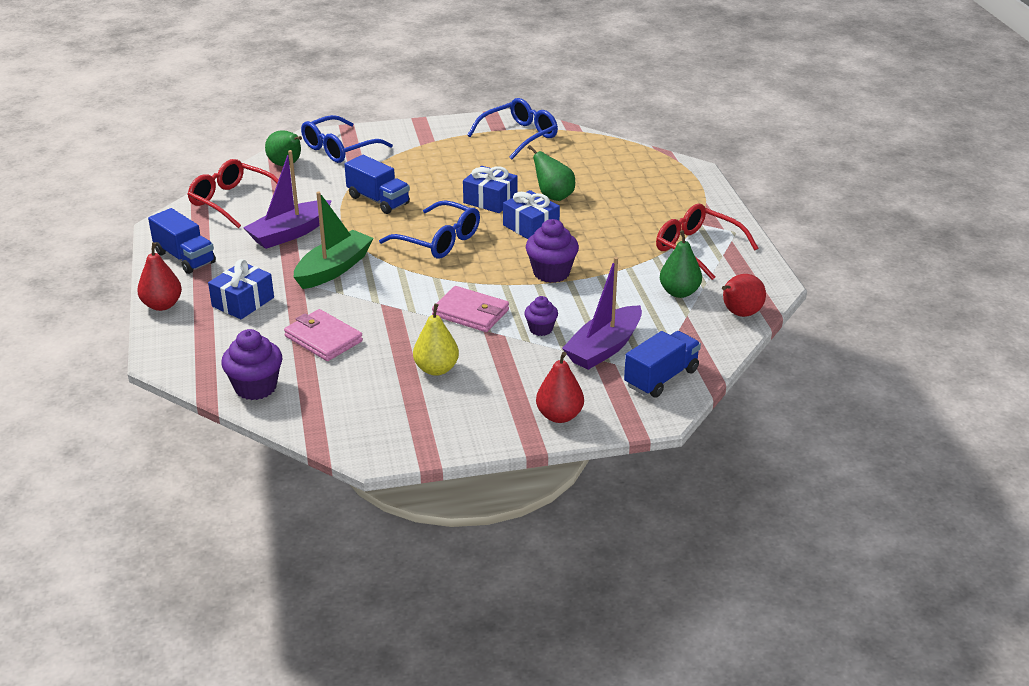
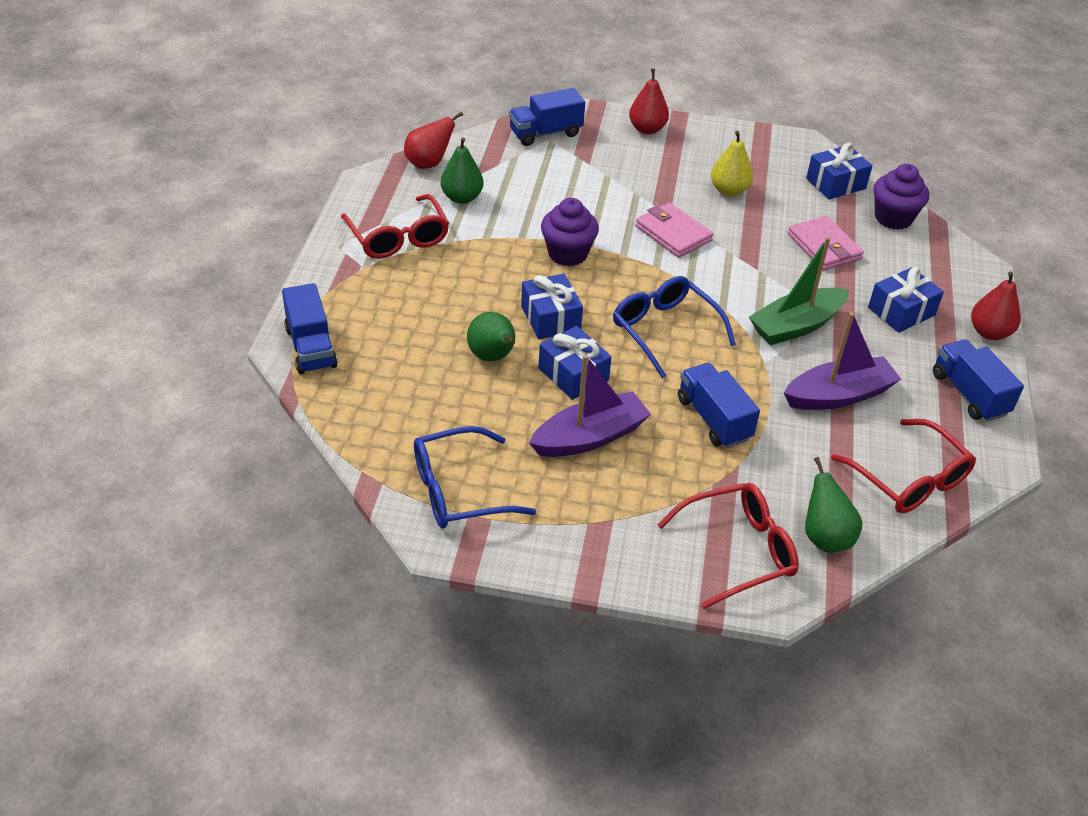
camera: 160 degrees left, 10 degrees up
(324, 410) = (835, 183): none -> blue gift
(339, 149) = (738, 550): blue glasses -> red glasses
(541, 329) = (617, 199): purple cupcake -> none
(604, 348) = (573, 168): purple boat -> purple boat (589, 437)
(679, 173) = (311, 347): none -> blue truck

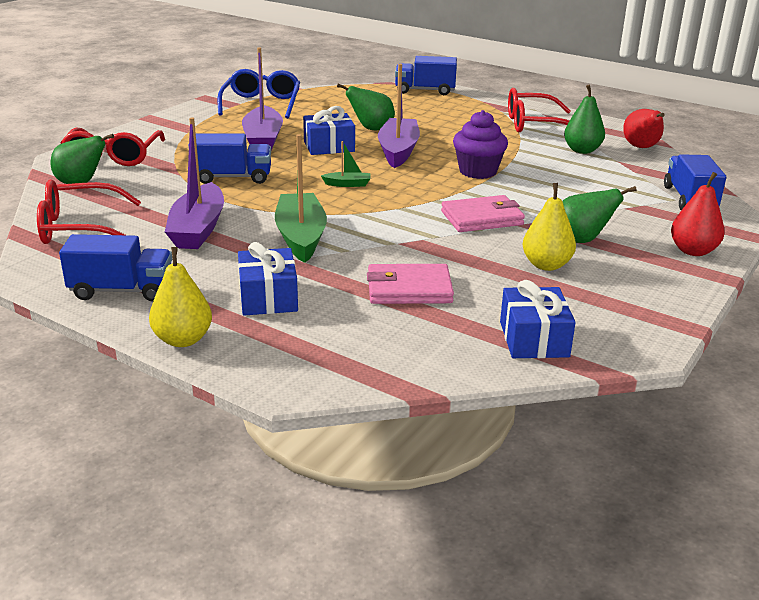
camera: 115 degrees right, 15 degrees down
(550, 318) = (398, 151): blue gift -> purple boat
(665, 330) = (347, 184): blue glasses -> green boat
(672, 179) = (581, 240): none -> green pear
(893, 218) = (436, 356): purple cupcake -> none
(989, 332) = (183, 339): red pear -> yellow pear

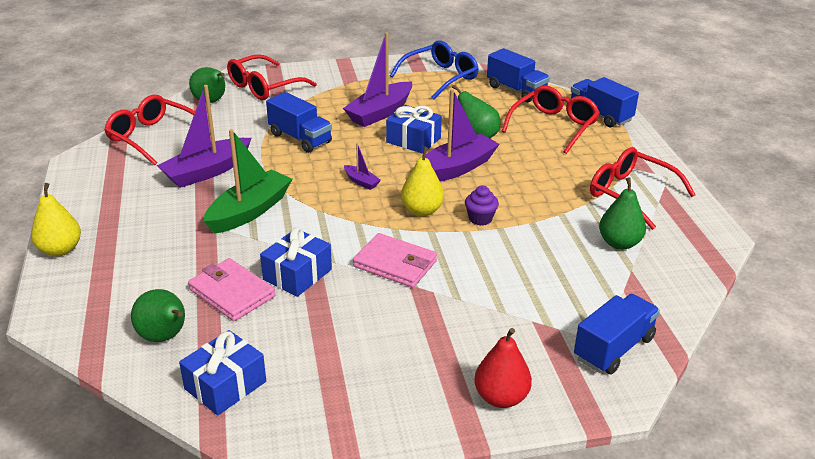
camera: 45 degrees right, 5 degrees up
(122, 290) = (94, 196): blue truck -> blue truck (516, 90)
(268, 297) = (148, 247): blue gift -> blue gift (297, 274)
(347, 184) = (361, 182): green boat -> purple boat
(409, 106) = (554, 126): none -> red glasses
(478, 171) = (480, 219): purple cupcake -> purple cupcake, size x0.60
(546, 265) = (357, 333): yellow pear -> yellow pear (422, 211)
(581, 240) = (429, 329): green pear -> green pear (165, 337)
(641, 147) = (688, 269): red pear -> none

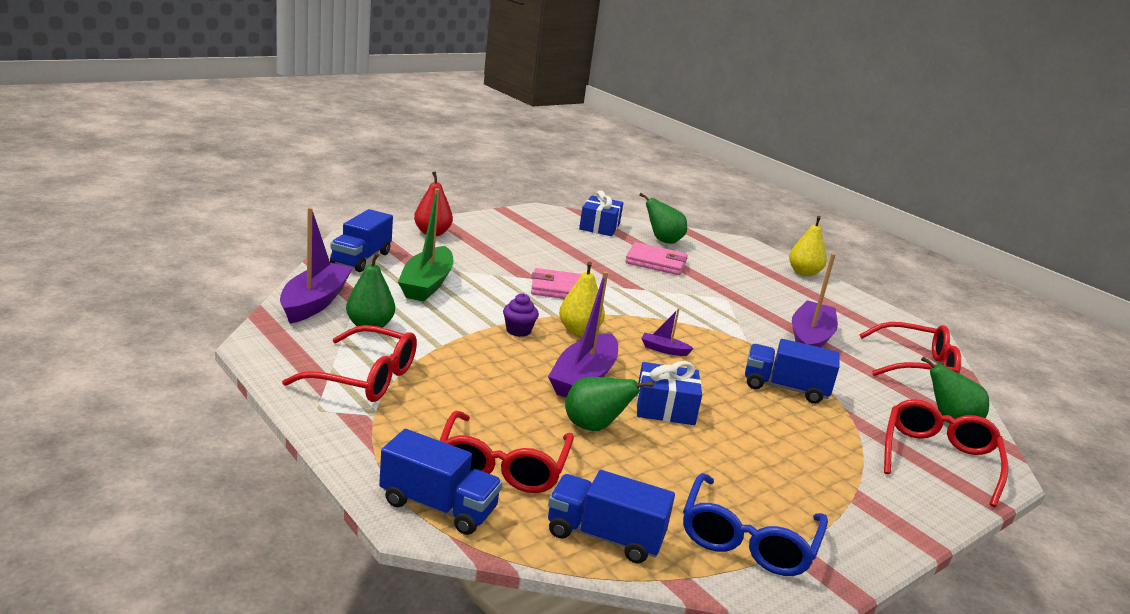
camera: 150 degrees right, 10 degrees down
(249, 211) = (722, 311): green boat -> green boat (427, 284)
(297, 274) = (627, 276): blue gift -> none
(380, 113) = (749, 443): purple boat -> purple boat (314, 302)

